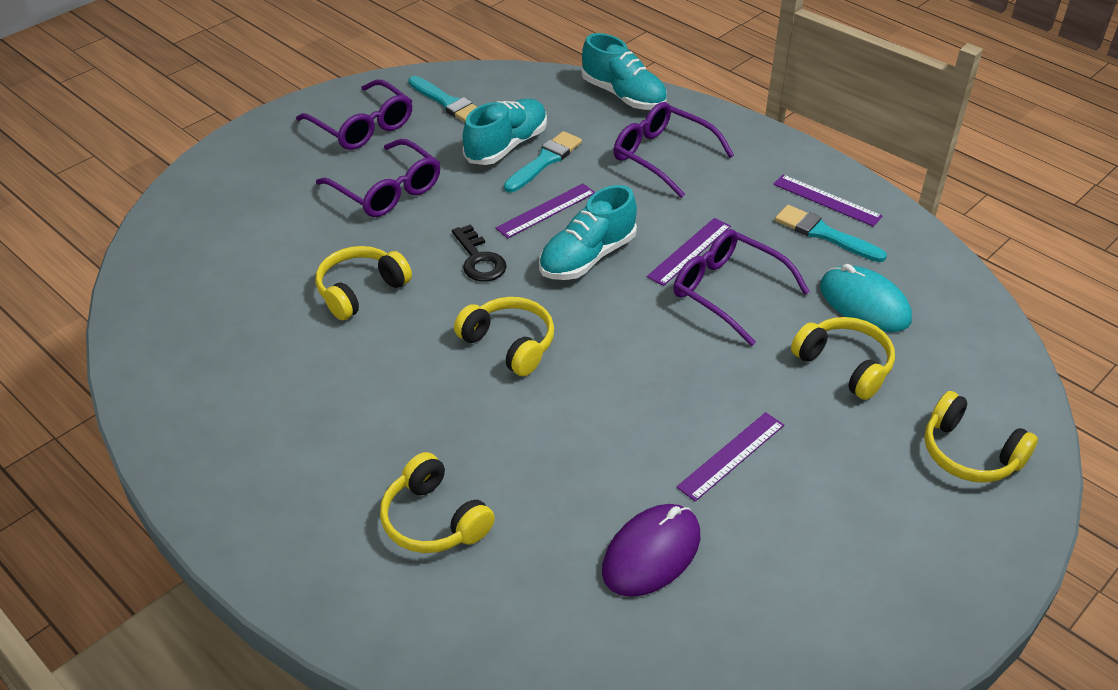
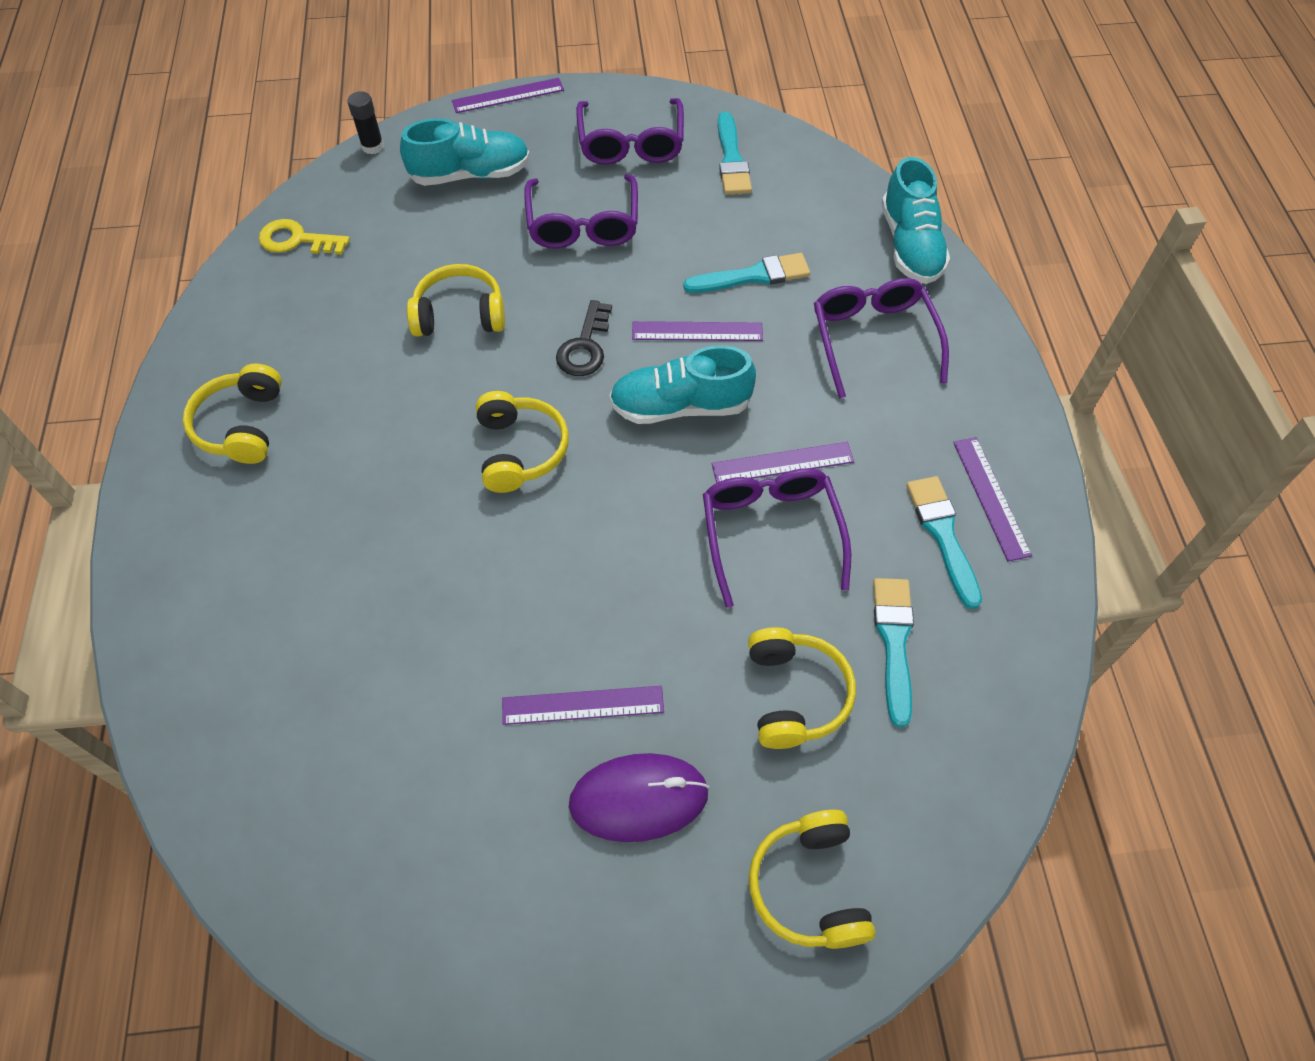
camera: 40 degrees right, 15 degrees up
(149, 224) = (372, 146): none -> black glue stick
(160, 315) = (297, 240): none -> yellow key
(226, 141) = (508, 96): none -> purple ruler
(434, 520) = (292, 575): yellow headphones -> yellow headphones (242, 425)
(506, 146) = (735, 238): turquoise shoe -> turquoise shoe (471, 174)
(651, 553) = (414, 743): purple mouse -> purple mouse (638, 798)
(864, 303) = (894, 642): turquoise mouse -> turquoise brush

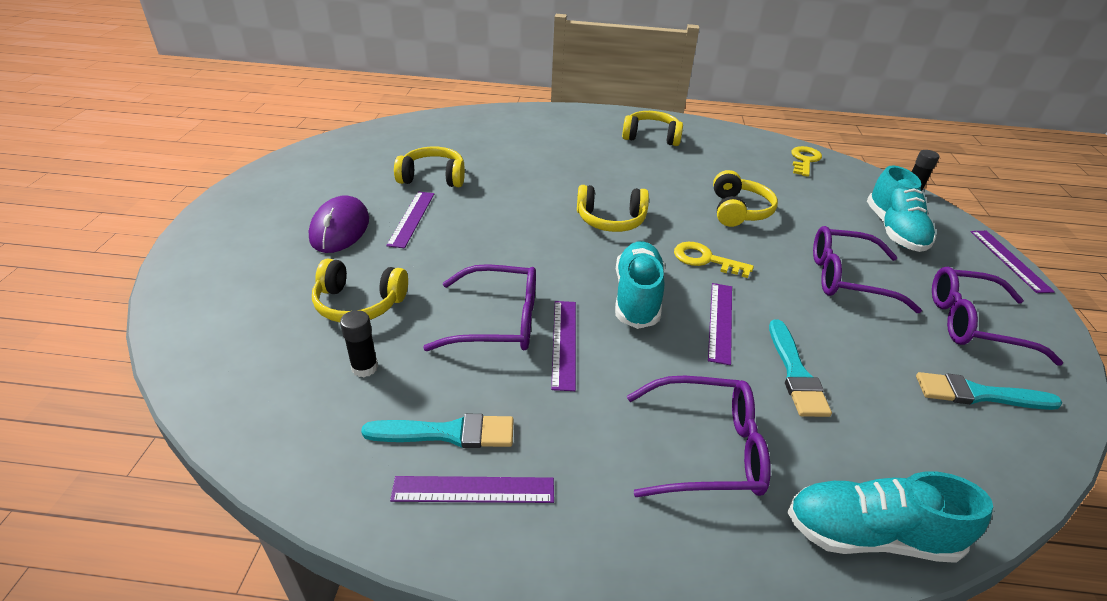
camera: 100 degrees right, 20 degrees down
(585, 346) = (705, 260): black key -> yellow key
(809, 886) = (231, 281): yellow headphones -> yellow headphones (433, 177)
(894, 642) = (364, 367): turquoise brush -> black glue stick

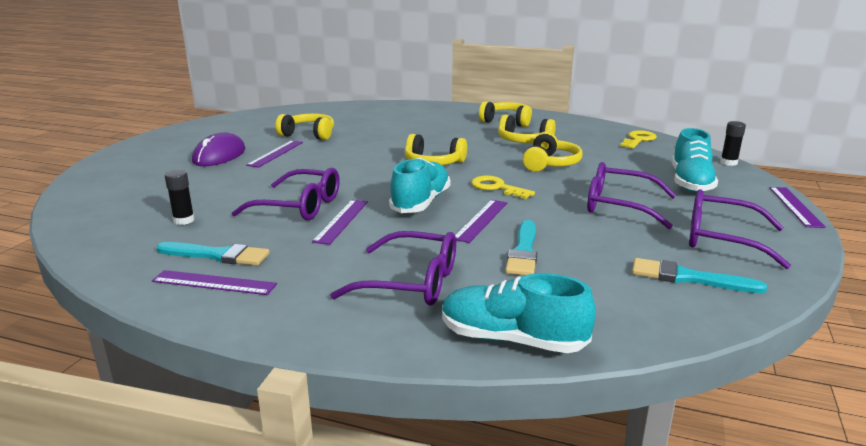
camera: 15 degrees right, 15 degrees down
(359, 303) = (204, 191): yellow headphones -> yellow headphones (524, 141)

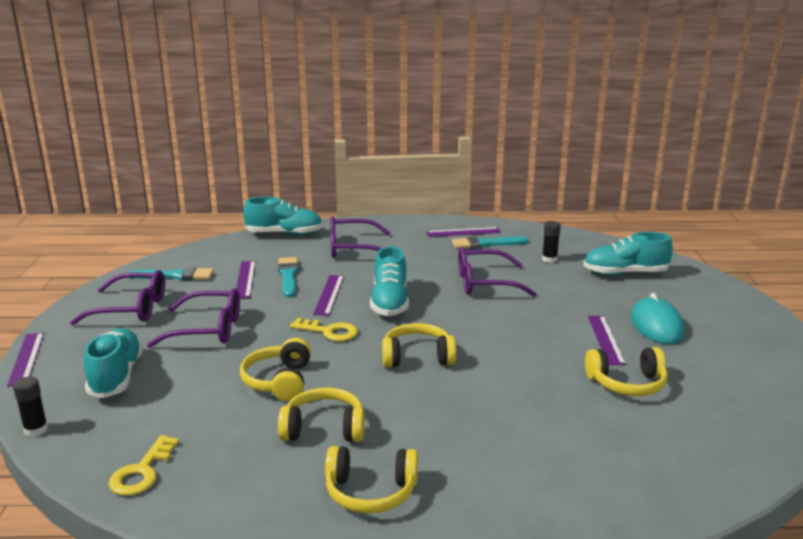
camera: 160 degrees right, 0 degrees up
(144, 193) = (625, 273): none -> turquoise shoe
(219, 155) = (656, 325): purple mouse -> turquoise mouse
(341, 221) = (437, 277): purple ruler -> purple ruler (245, 279)

